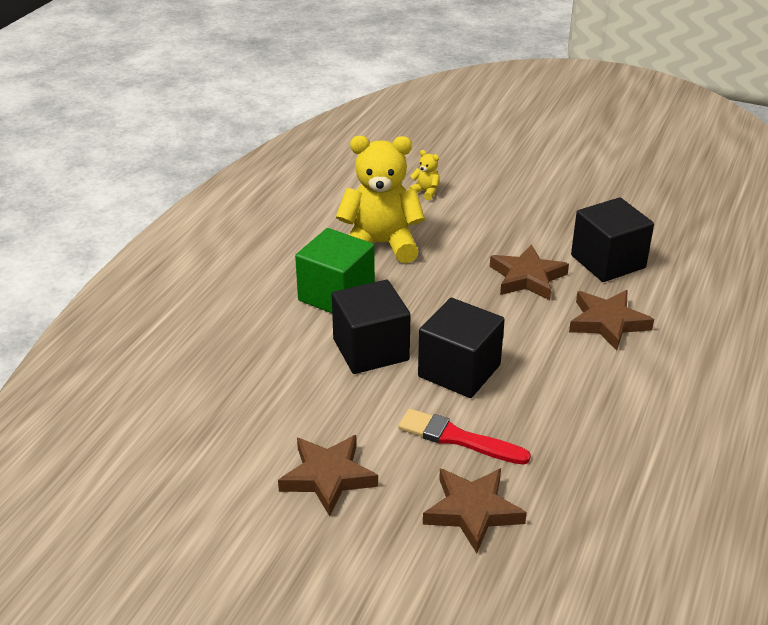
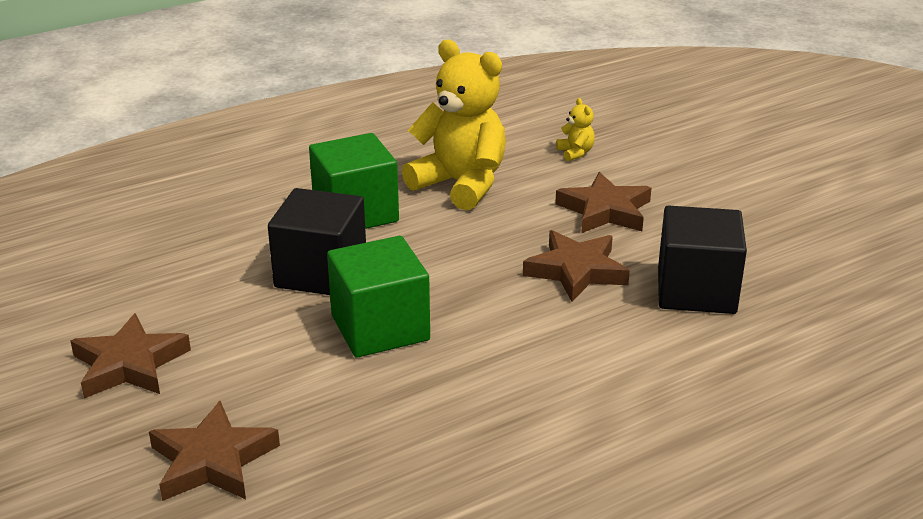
camera: 35 degrees right, 5 degrees down
(457, 438) = (292, 388): red brush -> none
(459, 371) = (380, 328): black cube -> green cube
(607, 322) = (609, 350): brown star -> brown star (605, 210)

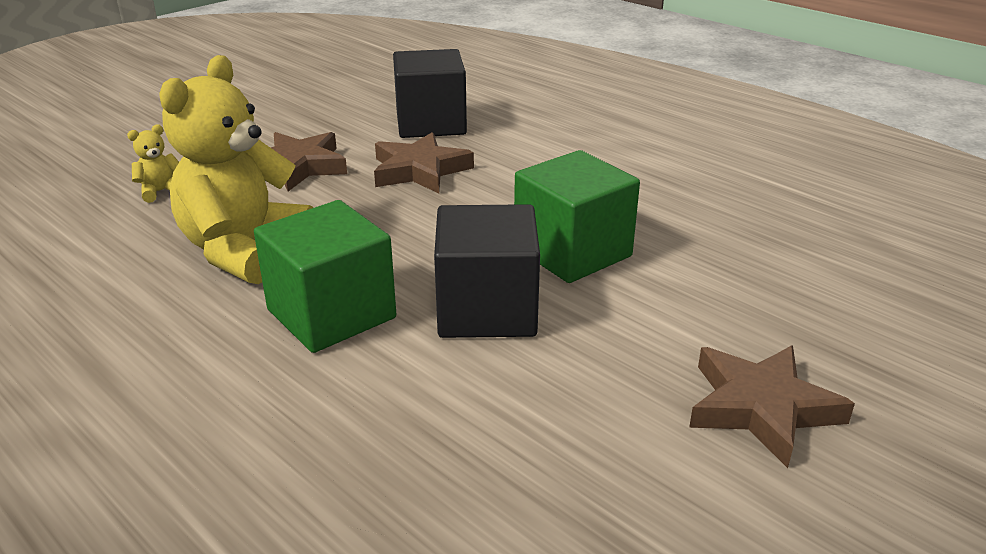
camera: 105 degrees left, 0 degrees up
(212, 460) = (842, 301): brown star -> none

